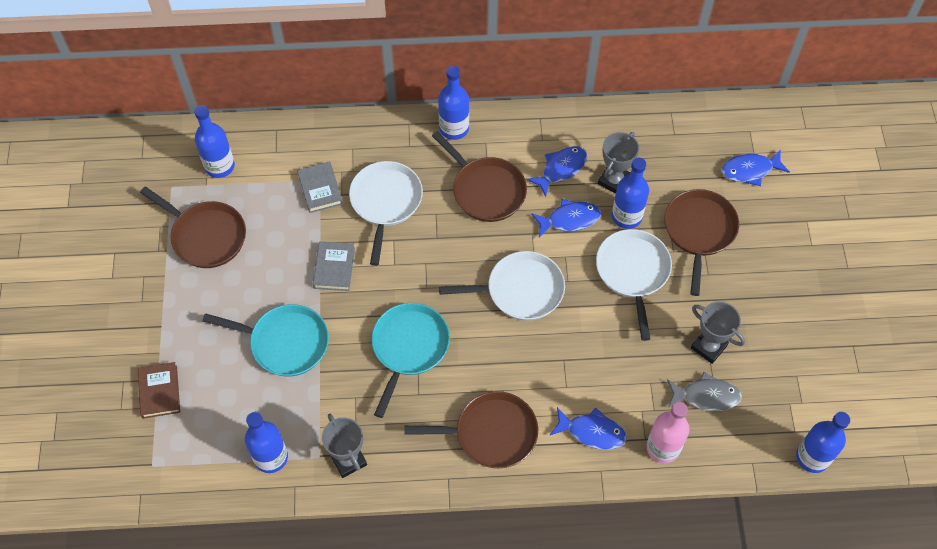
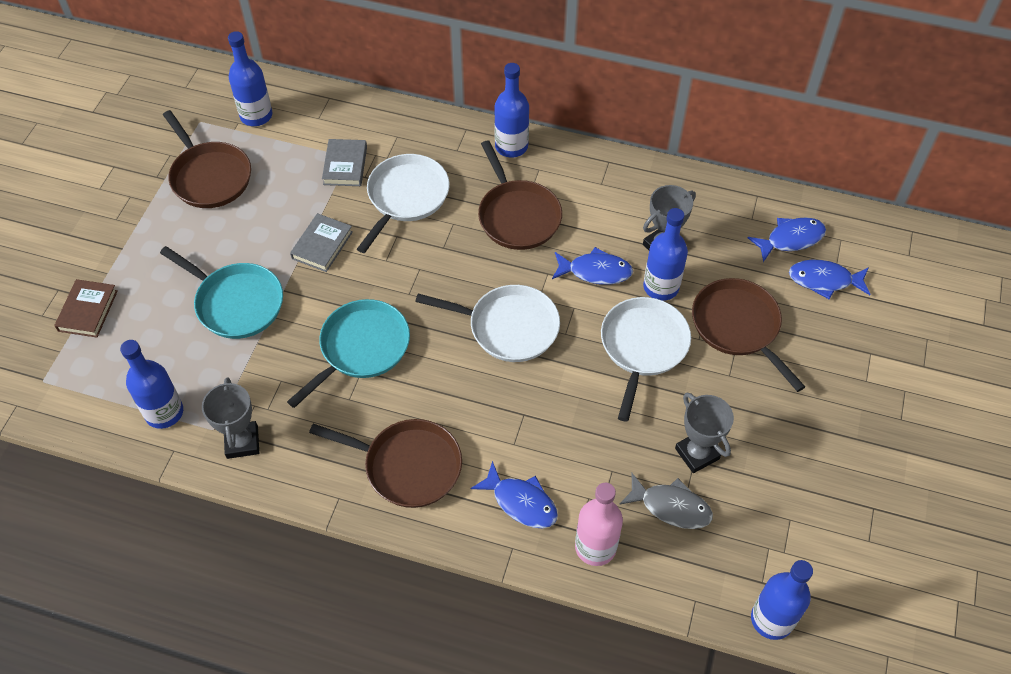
camera: 20 degrees right, 5 degrees down
(561, 169) = (608, 218): blue fish -> blue fish (791, 239)
(699, 231) = (738, 326): brown pan -> brown pan turned 60 degrees counterclockwise

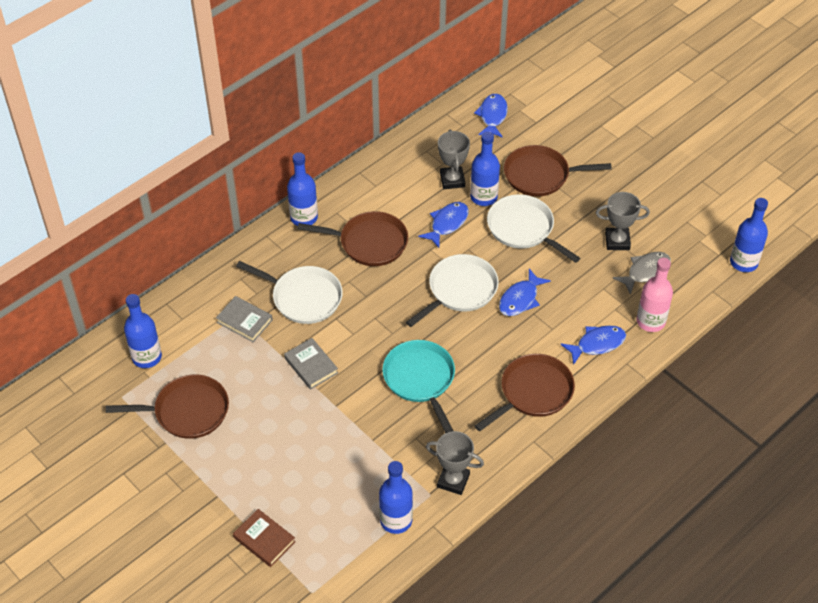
camera: 60 degrees left, 5 degrees down
(236, 303) = (327, 439): turquoise pan -> none
(406, 197) = (304, 297): white pan -> white pan turned 150 degrees clockwise
(824, 280) = (534, 117): blue fish -> blue fish (520, 299)

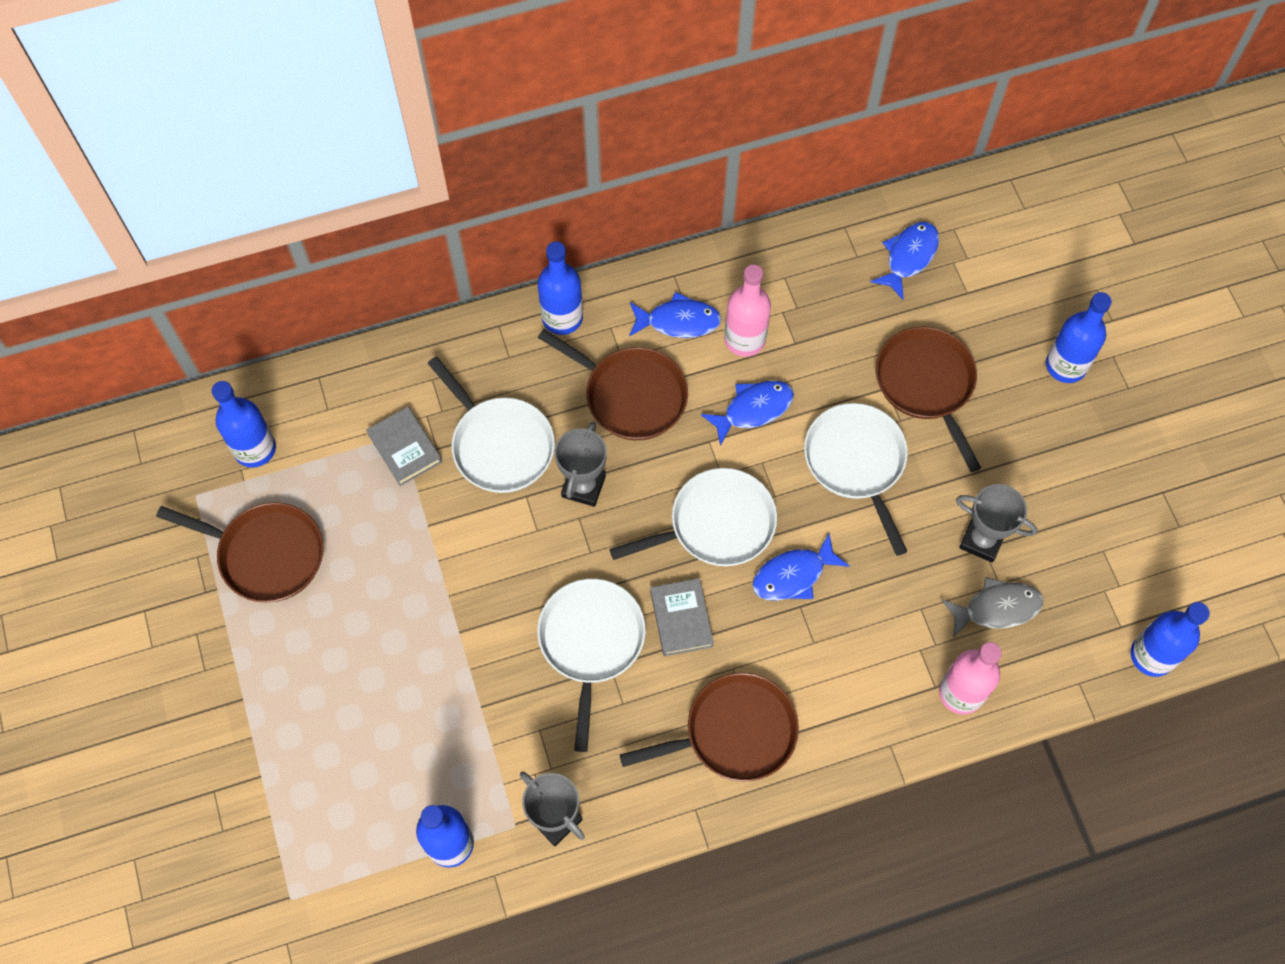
camera: 25 degrees right, 15 degrees up
(264, 540) = (269, 792): brown book -> none
(311, 366) = (457, 556): grey book -> grey book (681, 619)
(420, 379) = (591, 642): turquoise pan -> white pan
(421, 190) = (744, 339): none -> pink bottle
(452, 180) = (796, 341): grey trophy -> grey trophy (583, 486)
(483, 197) = (827, 387): blue bottle -> blue bottle (1065, 365)
(540, 175) = (926, 384): brown pan -> brown pan turned 45 degrees clockwise
(597, 344) = (864, 696): blue fish -> blue fish (678, 321)

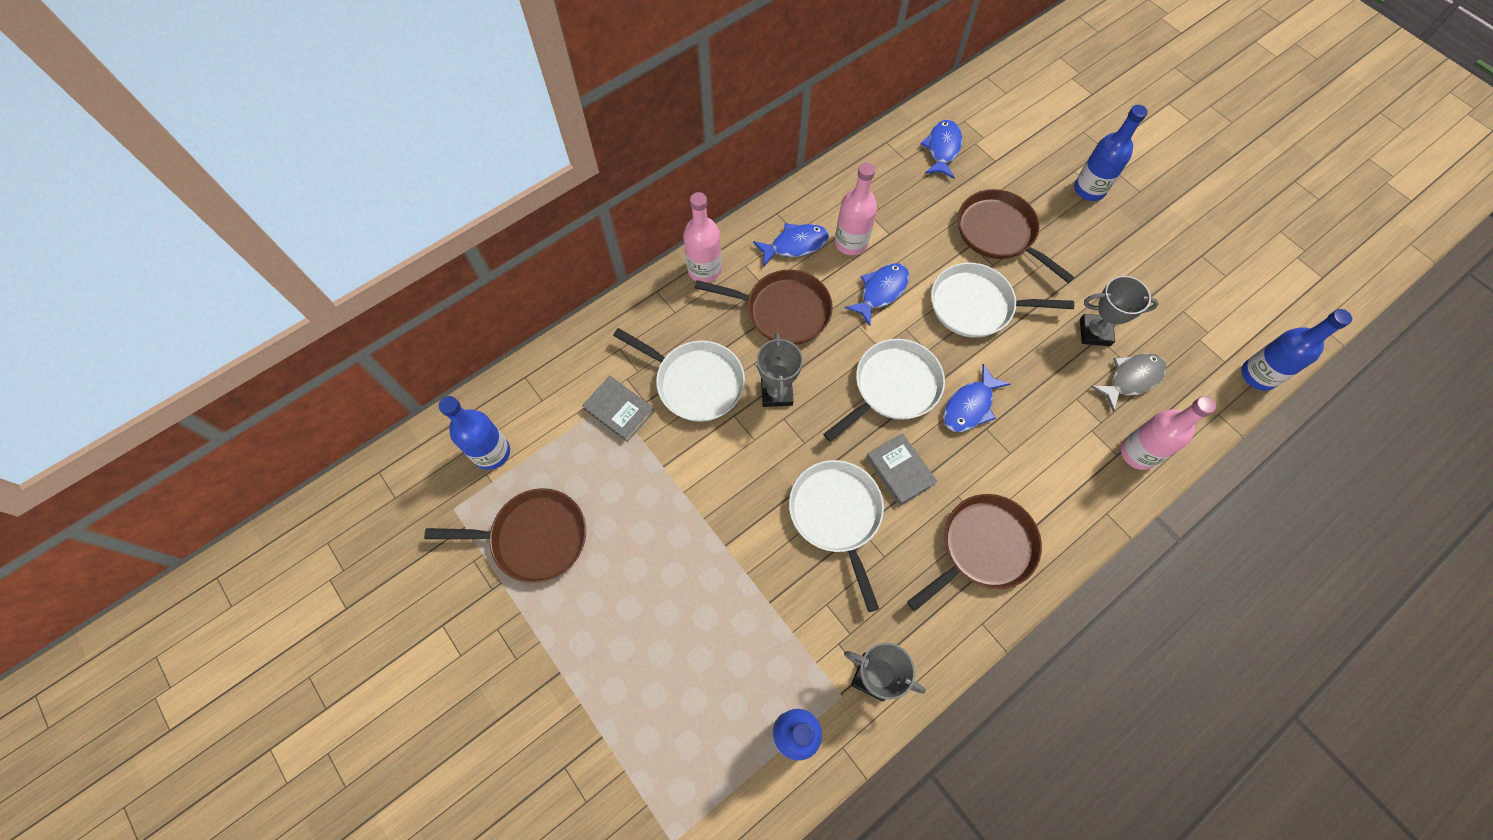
camera: 20 degrees left, 0 degrees up
(562, 318) = (704, 270): blue bottle -> pink bottle
(856, 462) = (976, 305): white pan -> white pan turned 45 degrees counterclockwise

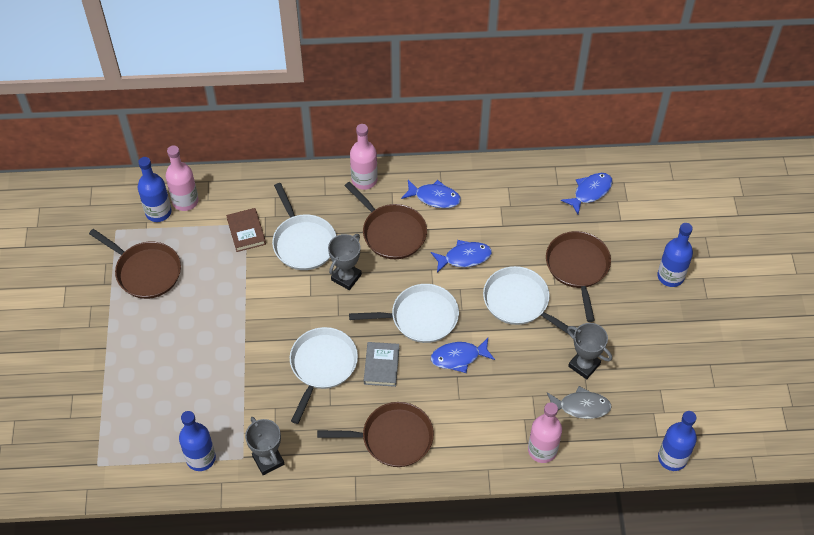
camera: 35 degrees right, 10 degrees down
(619, 410) = (246, 232): grey book -> brown book
(851, 242) = (472, 216): pink bottle -> pink bottle (185, 201)

